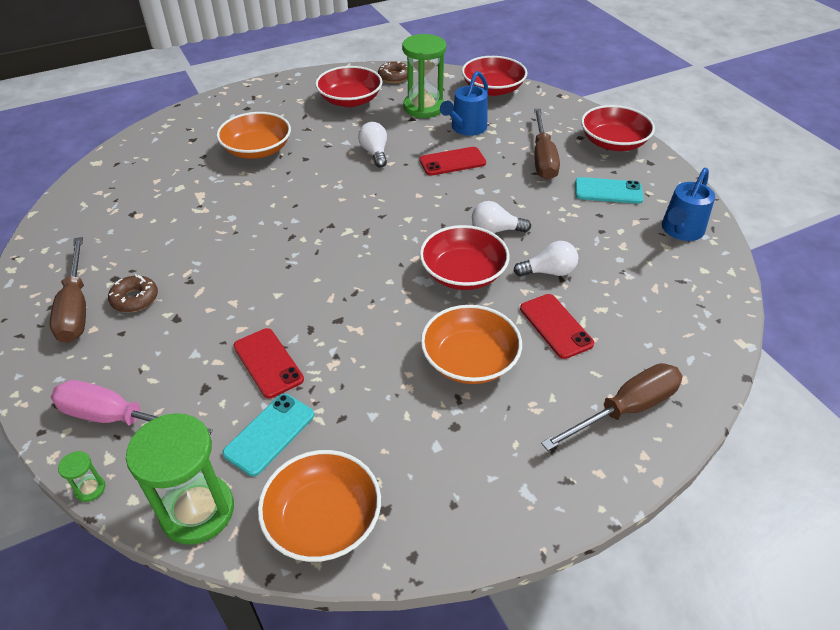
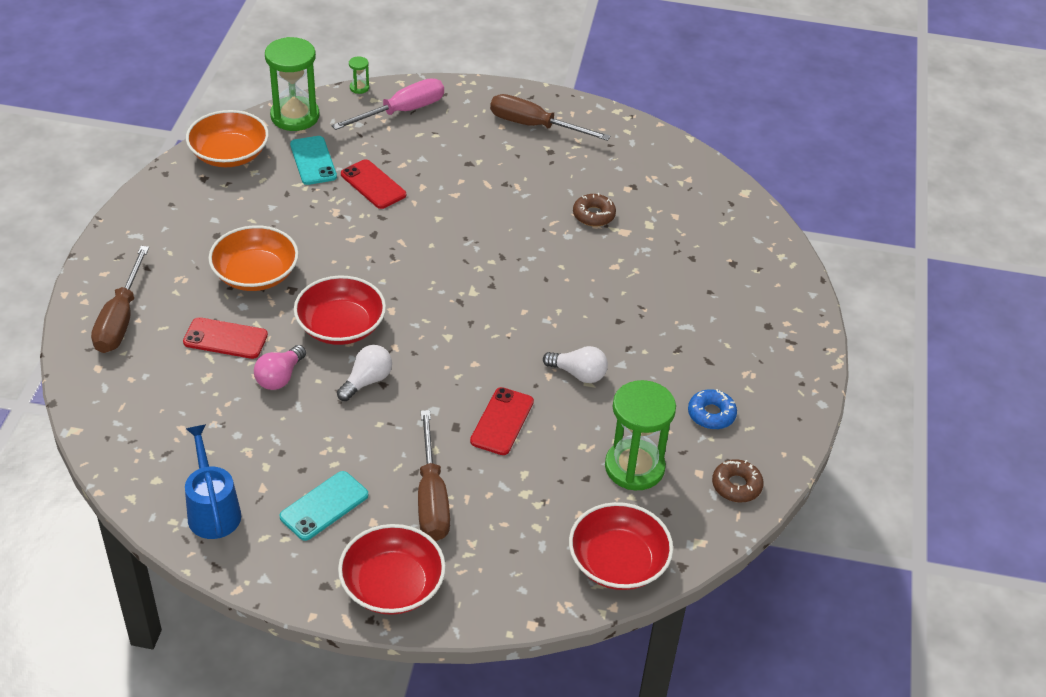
camera: 125 degrees right, 0 degrees up
(135, 299) = (513, 153): brown donut -> brown donut (593, 215)
(257, 150) = (668, 296): orange bowl -> none
(268, 363) = (373, 185): red phone -> red phone turned 45 degrees clockwise
(350, 100) = (711, 414): red bowl -> blue donut
(466, 128) = (553, 474): blue watering can -> none
(543, 158) = (431, 497): brown screwdriver -> brown screwdriver turned 135 degrees counterclockwise
(548, 272) = (280, 377): white light bulb -> pink light bulb

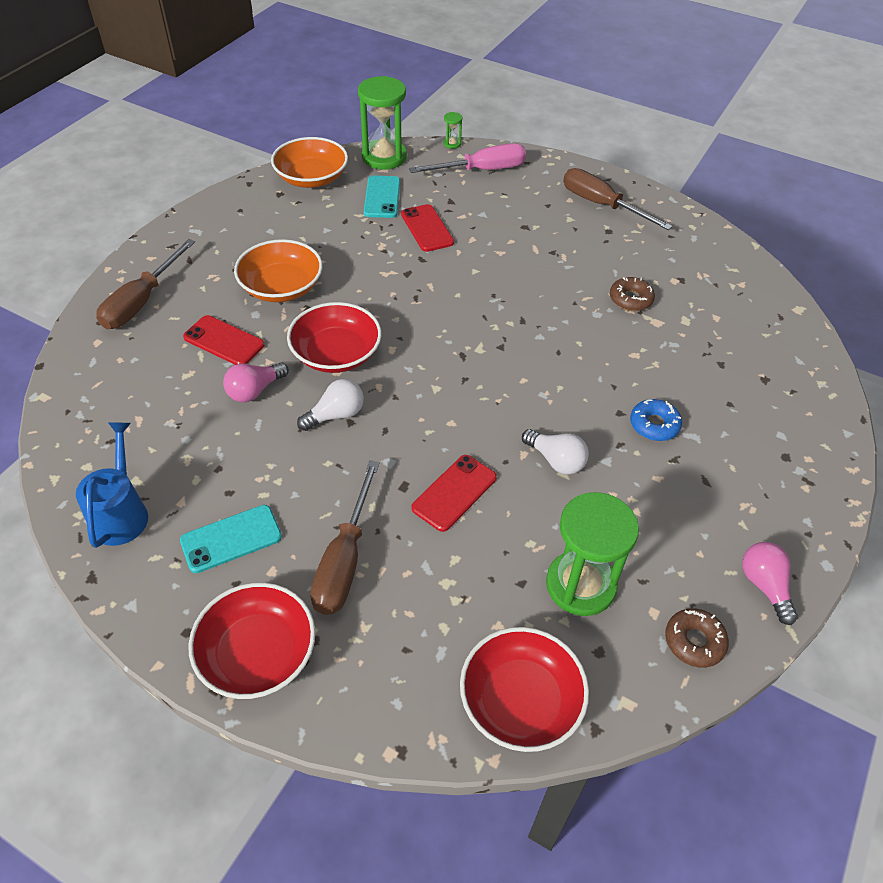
camera: 20 degrees right, 5 degrees up
(711, 414) = (690, 544): blue donut -> blue donut (654, 425)
(778, 431) = (764, 586): none -> pink light bulb

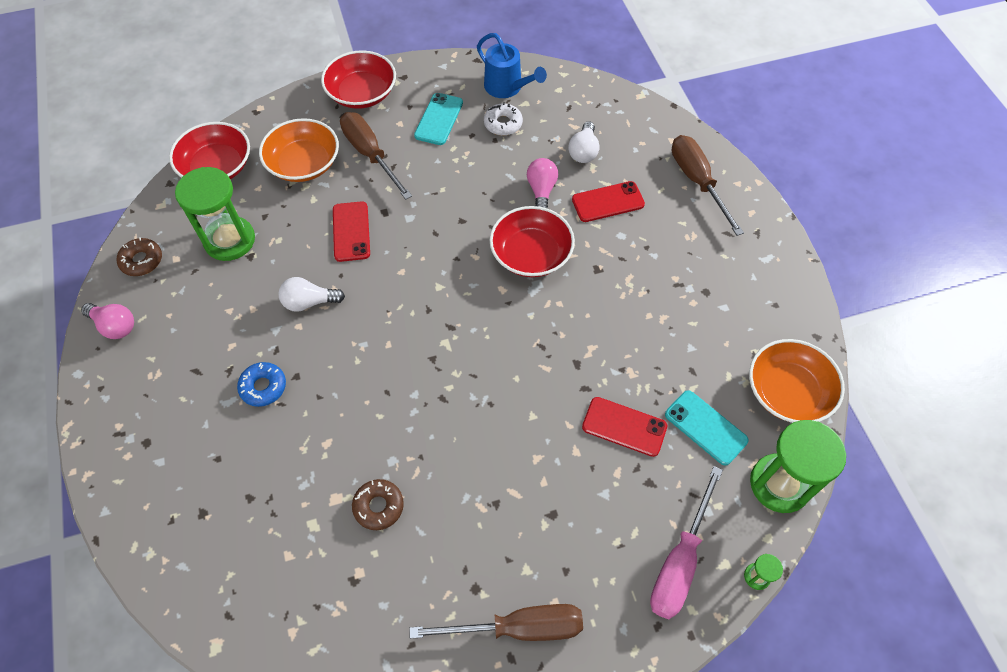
camera: 135 degrees right, 10 degrees up
(187, 478) = (503, 124): none -> white donut
(281, 287) = (638, 269): orange bowl -> orange bowl (304, 164)
(336, 415) = (475, 217): white light bulb -> white light bulb (583, 151)

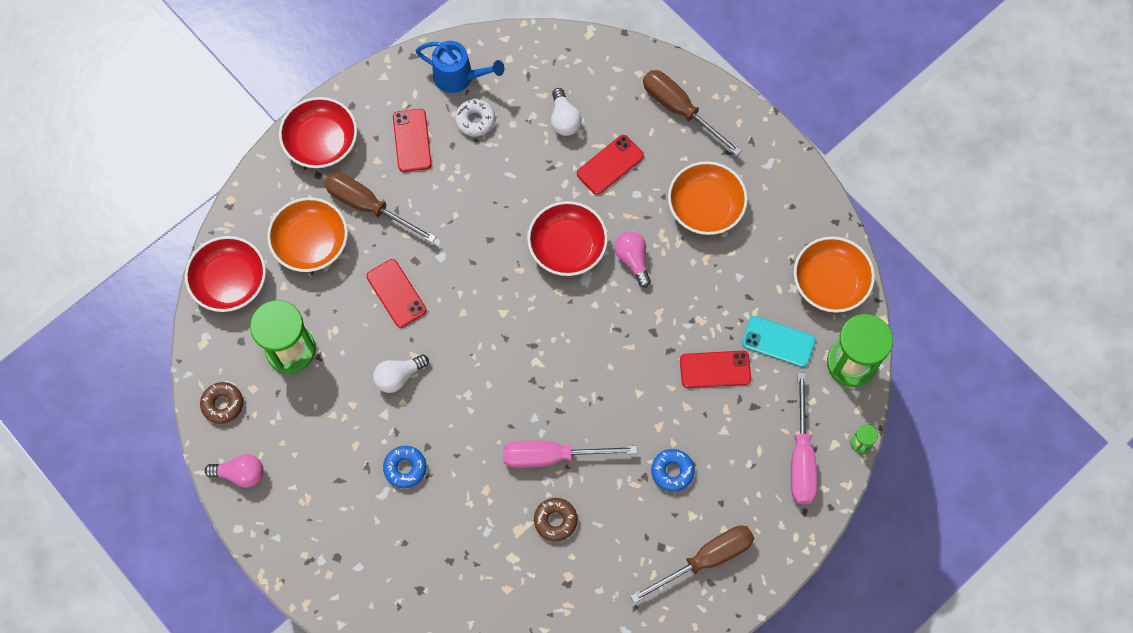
camera: 25 degrees left, 10 degrees up
(411, 439) = (552, 456): none -> pink screwdriver
(439, 119) = (412, 140): turquoise phone -> red phone
(528, 511) = (672, 471): none -> blue donut
(541, 191) = (546, 178): pink light bulb -> pink light bulb (633, 260)
(684, 271) = (705, 207): none -> orange bowl

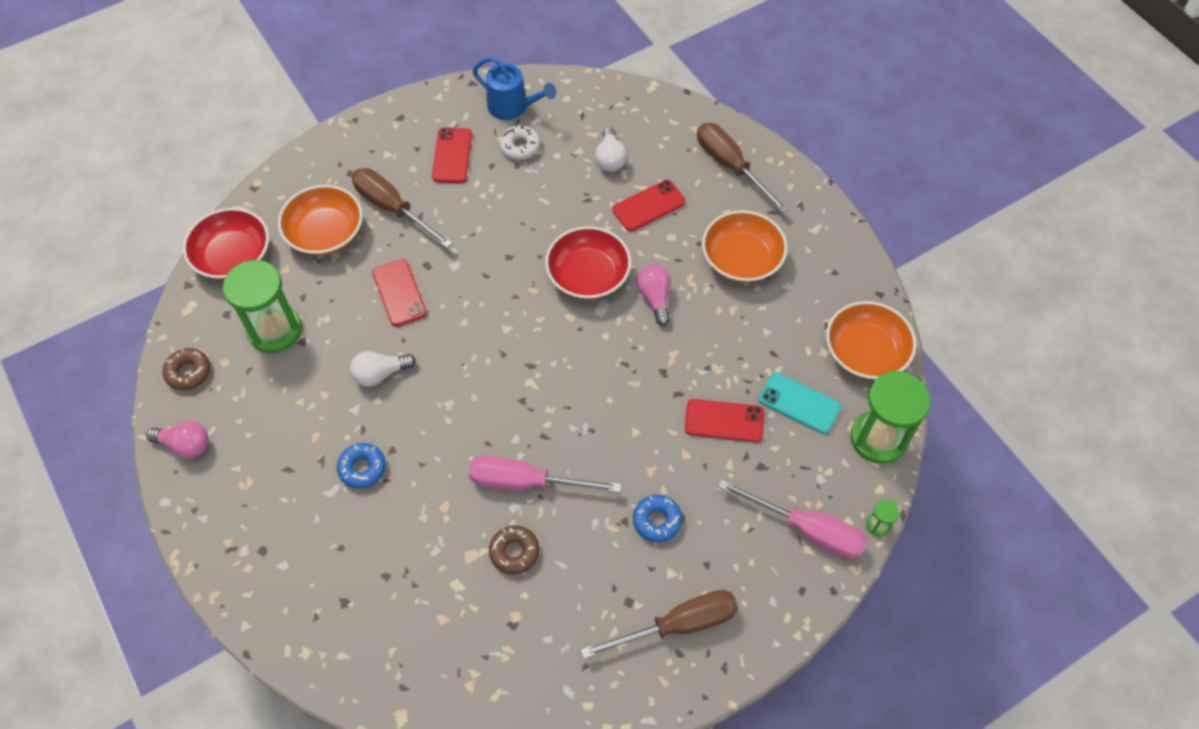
camera: 10 degrees right, 10 degrees down
(321, 142) = (362, 144): red bowl -> none
(801, 457) = (807, 529): pink screwdriver -> pink screwdriver turned 75 degrees counterclockwise

